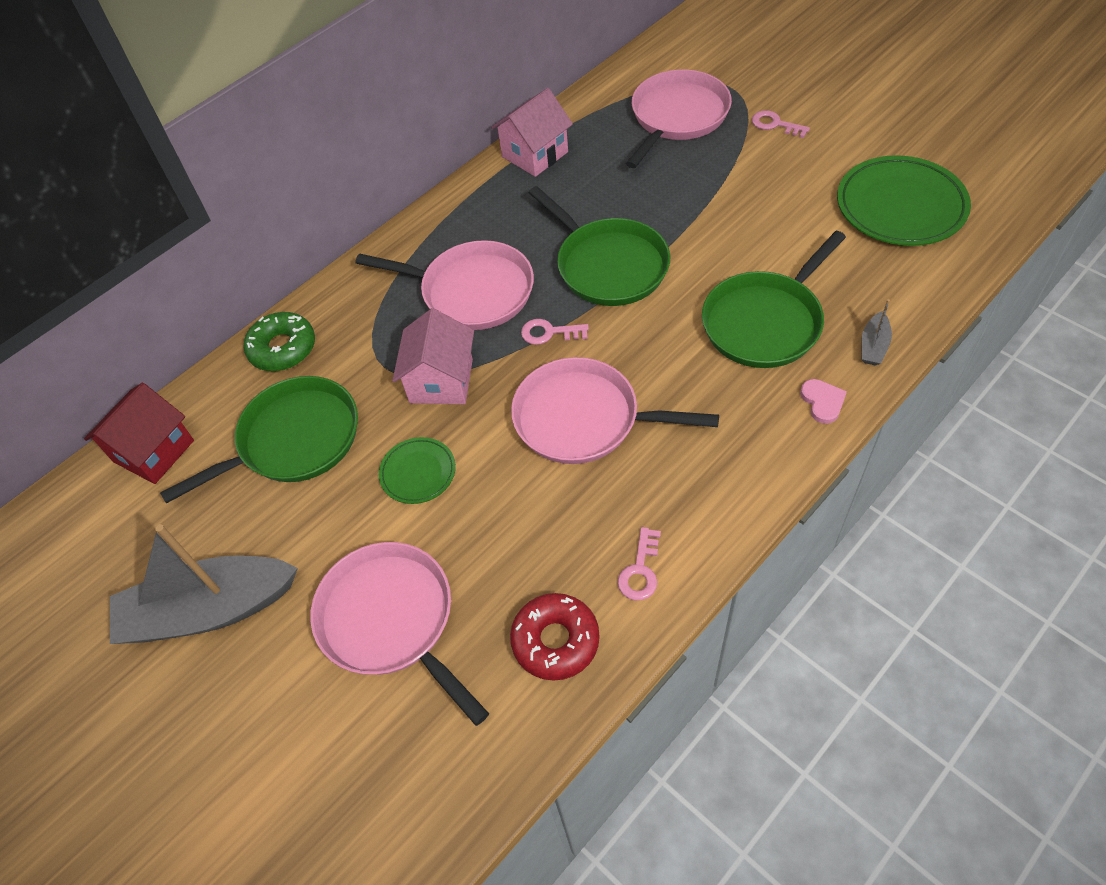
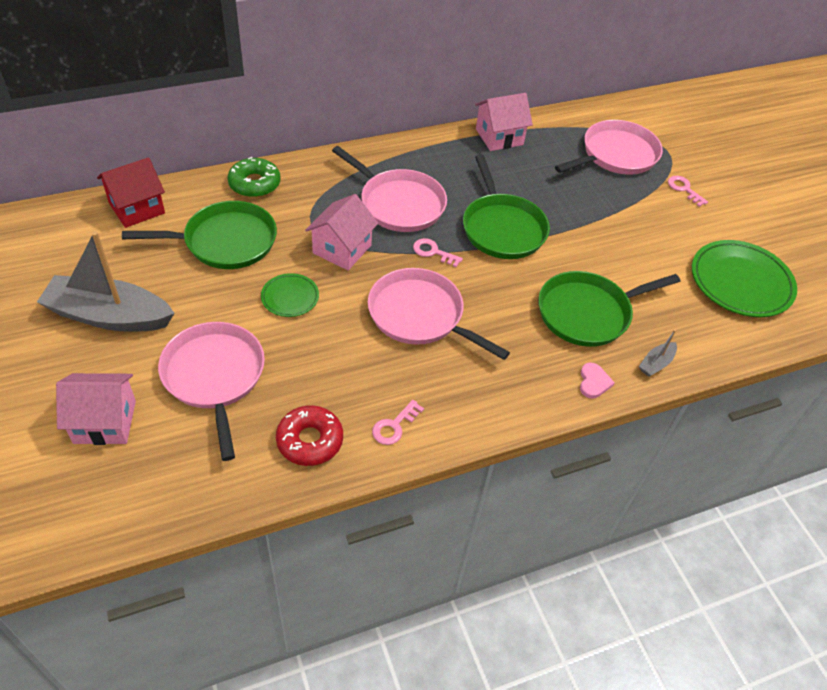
camera: 15 degrees right, 5 degrees down
(293, 751) = (105, 422): none -> pink house

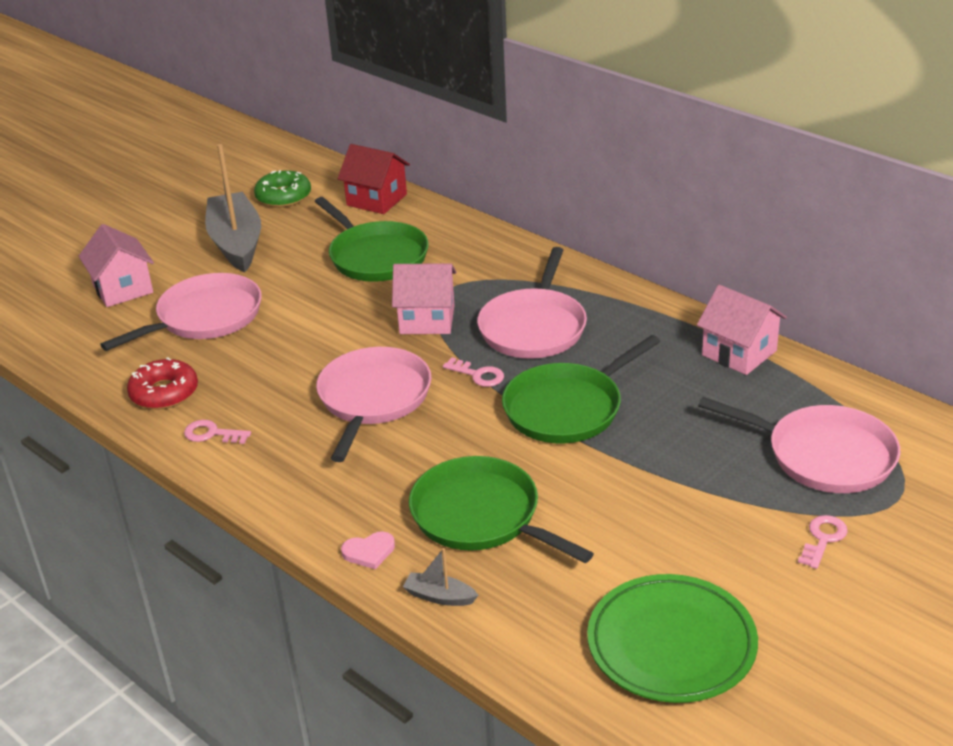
camera: 70 degrees right, 15 degrees down
(254, 184) = (472, 239): green donut -> green donut (283, 196)
(290, 297) = (333, 317): green plate -> none
(433, 252) = (478, 375): pink key -> pink key turned 120 degrees clockwise

